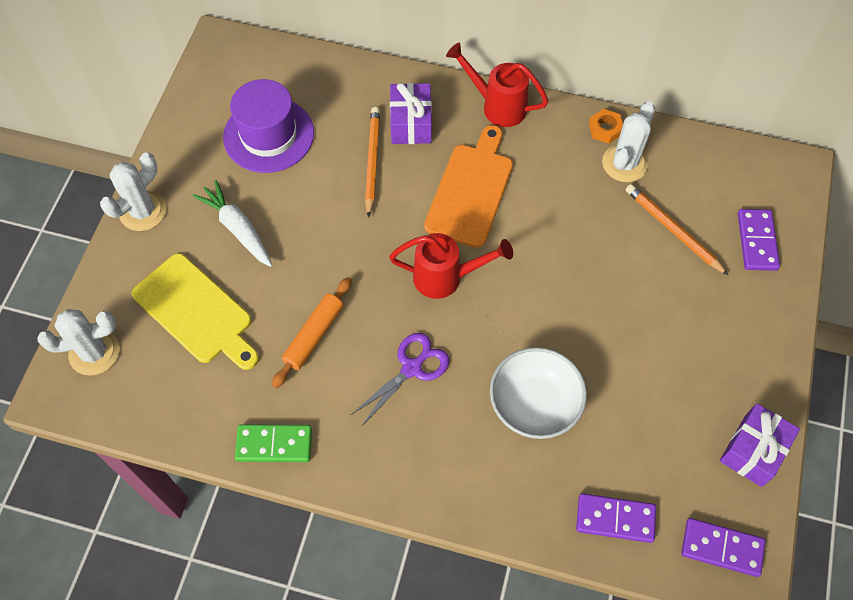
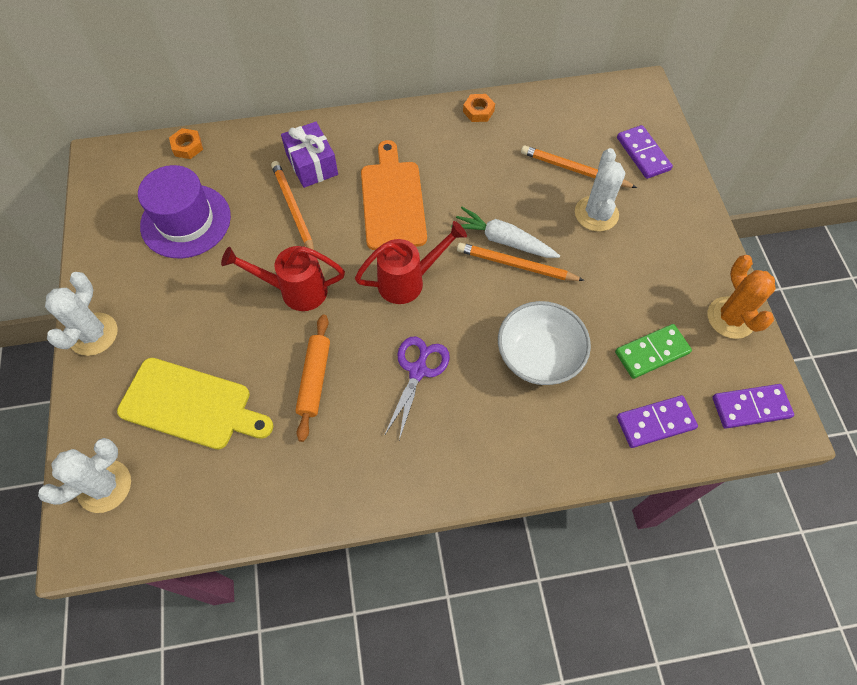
camera: 25 degrees left, 0 degrees up
(238, 228) = (196, 313): white carrot -> white carrot (503, 240)
(274, 444) = (326, 494): green domino -> green domino (652, 353)
(303, 61) = (187, 147): none -> orange nut
(497, 106) = (379, 124): red watering can -> red watering can (295, 290)
(560, 305) = (516, 265): none -> orange pencil
(624, 163) = (508, 132): white cactus -> white cactus (596, 214)
(753, 450) = (730, 318): purple gift -> orange cactus

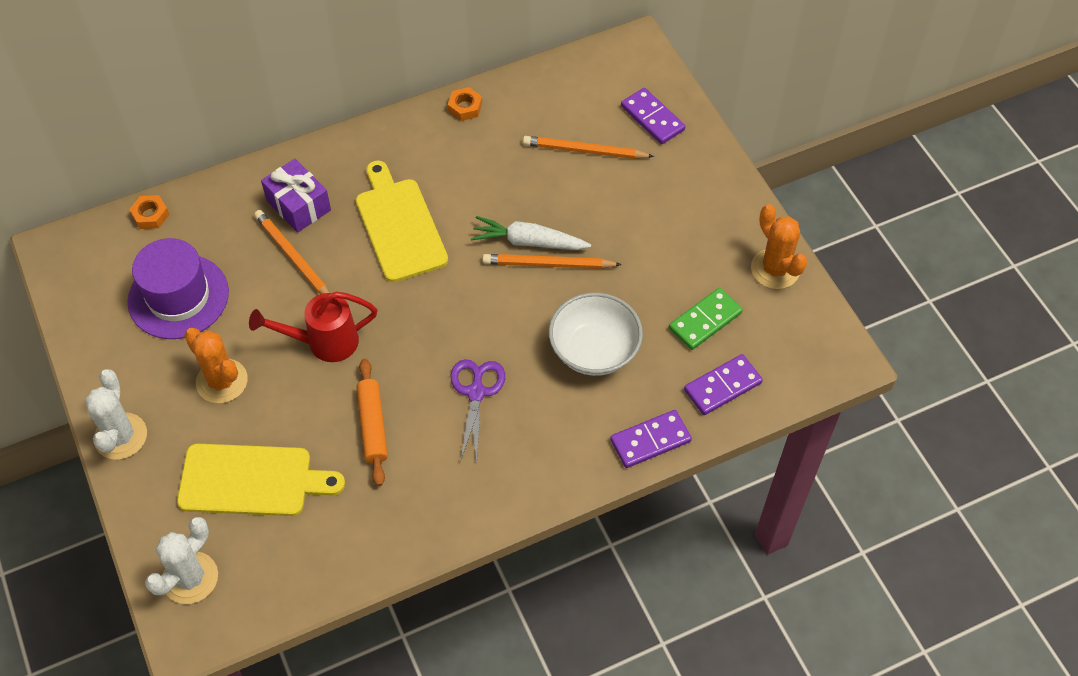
camera: 15 degrees left, 5 degrees down
(196, 305) = (222, 381): none -> orange cactus
(393, 201) = (399, 225): orange cutting board -> yellow cutting board
(409, 281) = (441, 306): red watering can -> none
(596, 214) = (618, 193): white cactus -> none
(750, 407) = (810, 350): purple domino -> purple domino (650, 440)

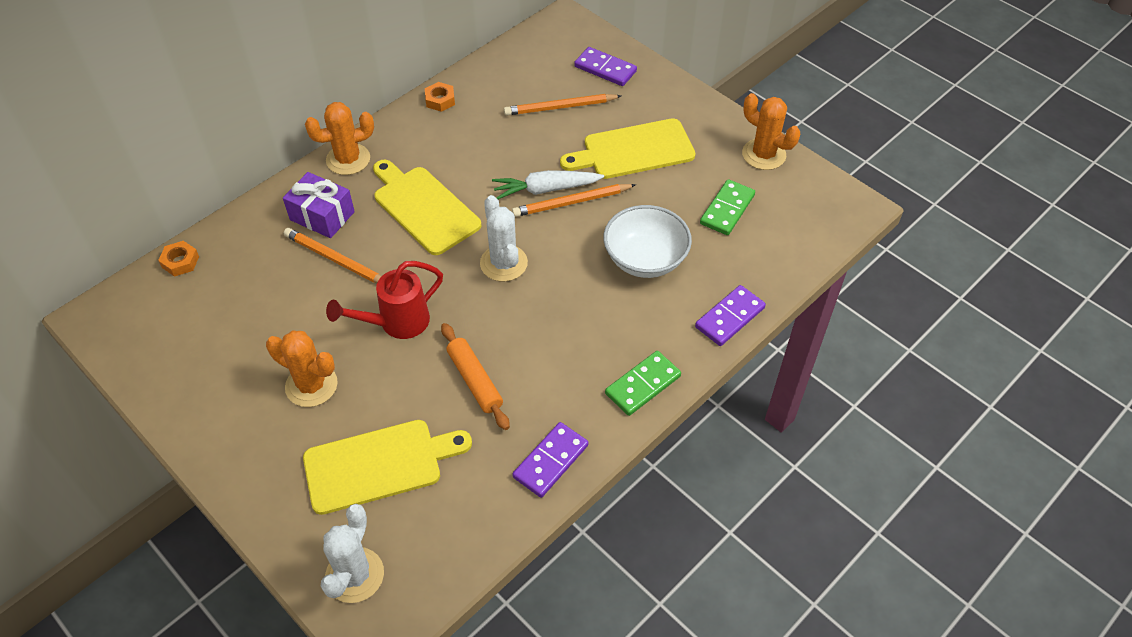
camera: 20 degrees left, 5 degrees down
(120, 436) = (228, 466): white cactus -> white cactus (503, 263)
(178, 297) = (237, 324): purple hat -> none
(347, 150) = (348, 159): none -> orange cactus
(476, 392) = (557, 324): purple scissors -> none
(530, 483) = (642, 385): none -> green domino
(638, 223) = (633, 150): none -> yellow cutting board
(722, 386) = (768, 256): purple domino -> purple domino (550, 461)

